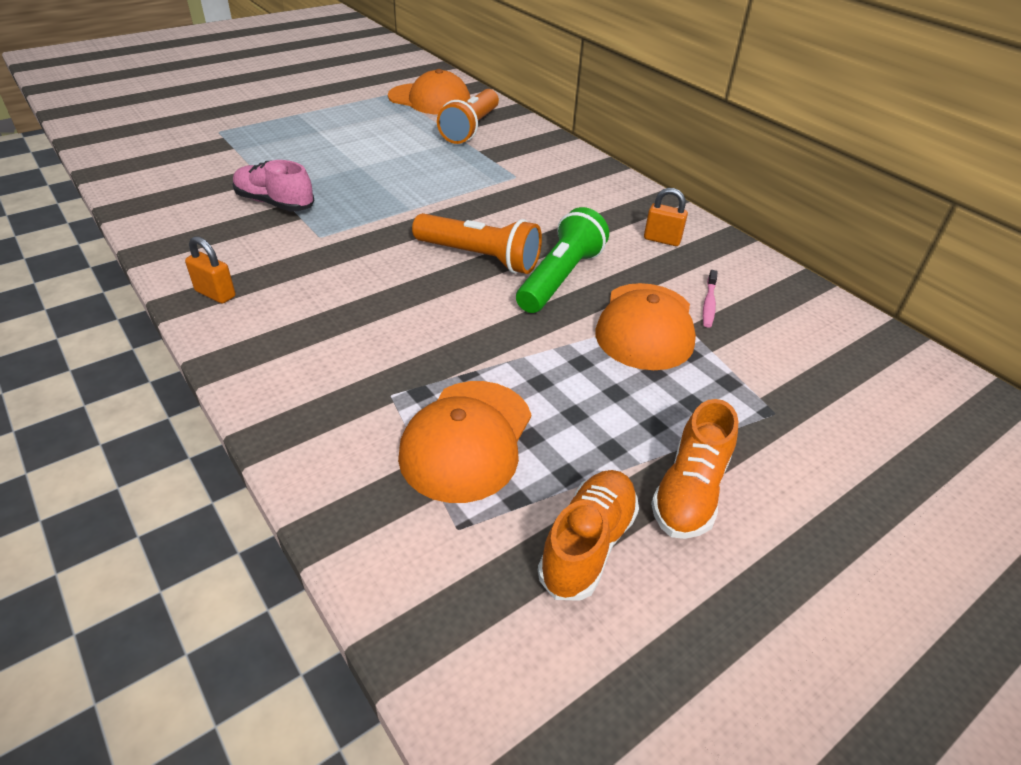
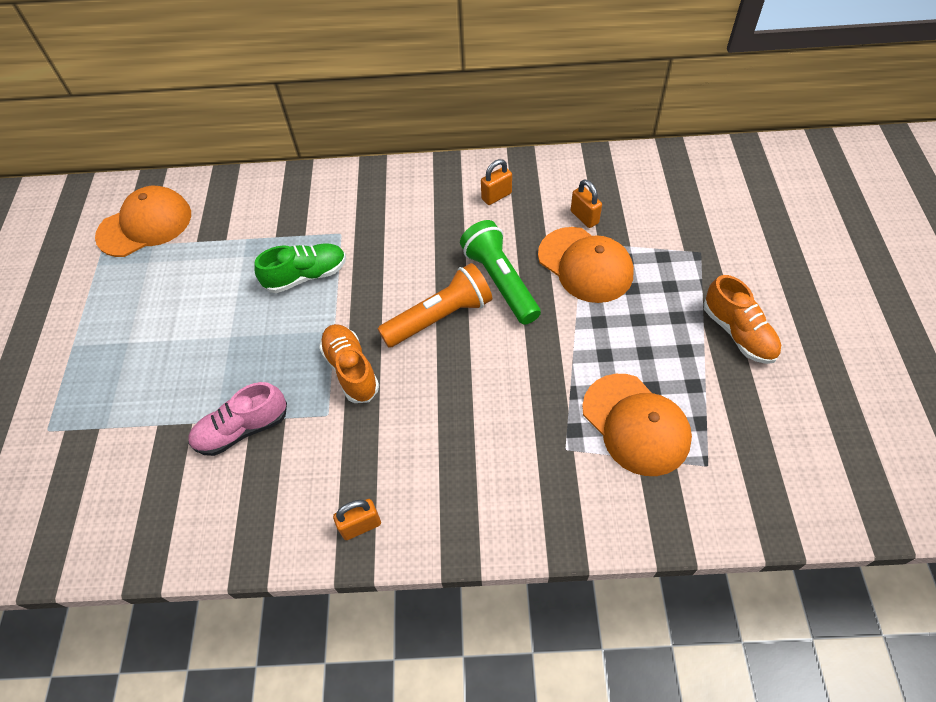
camera: 50 degrees left, 15 degrees up
(454, 177) = (306, 276): none -> green shoe
(470, 128) = (231, 222): orange flashlight -> none
(587, 545) = (751, 405): orange shoe -> orange shoe (351, 369)
(709, 304) = (584, 217): pink toothbrush -> orange padlock

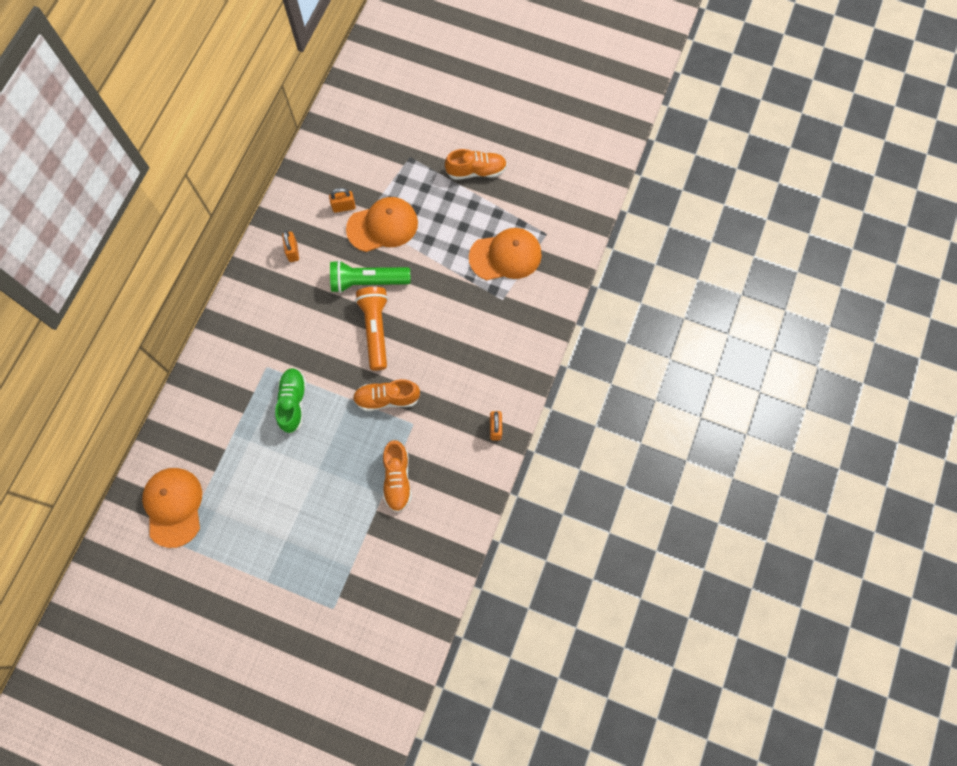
camera: 70 degrees left, 15 degrees up
(242, 429) = (397, 479): pink shoe -> orange shoe

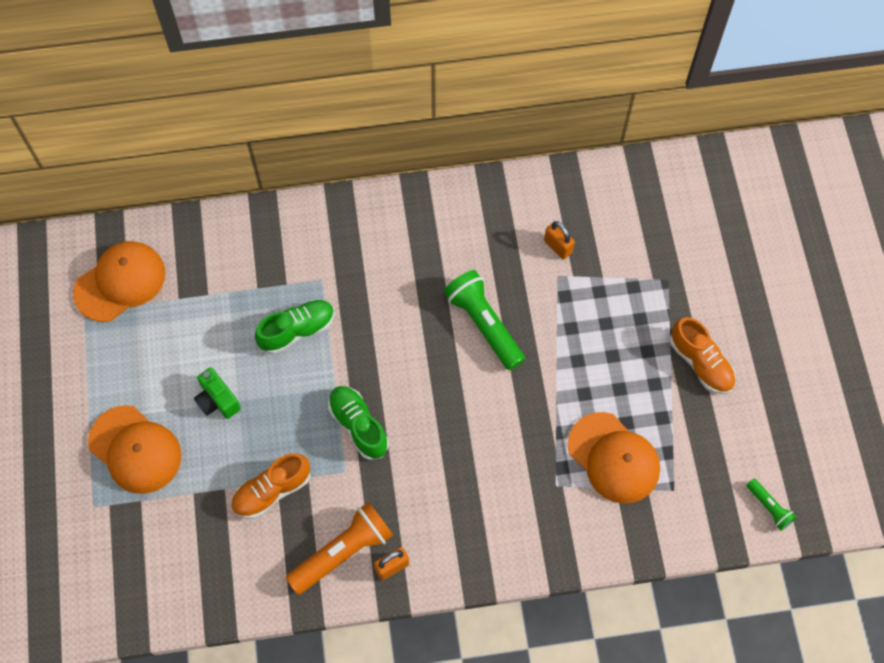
camera: 60 degrees right, 5 degrees down
(293, 251) = (470, 226): orange padlock -> none
(309, 482) = (217, 400): none -> green camera
(375, 330) = (432, 366): orange flashlight -> orange flashlight (343, 552)
(382, 226) = (562, 301): orange cap -> orange cap (135, 449)
(387, 398) = (358, 426): orange shoe -> green shoe
(589, 188) = (769, 507): none -> green flashlight

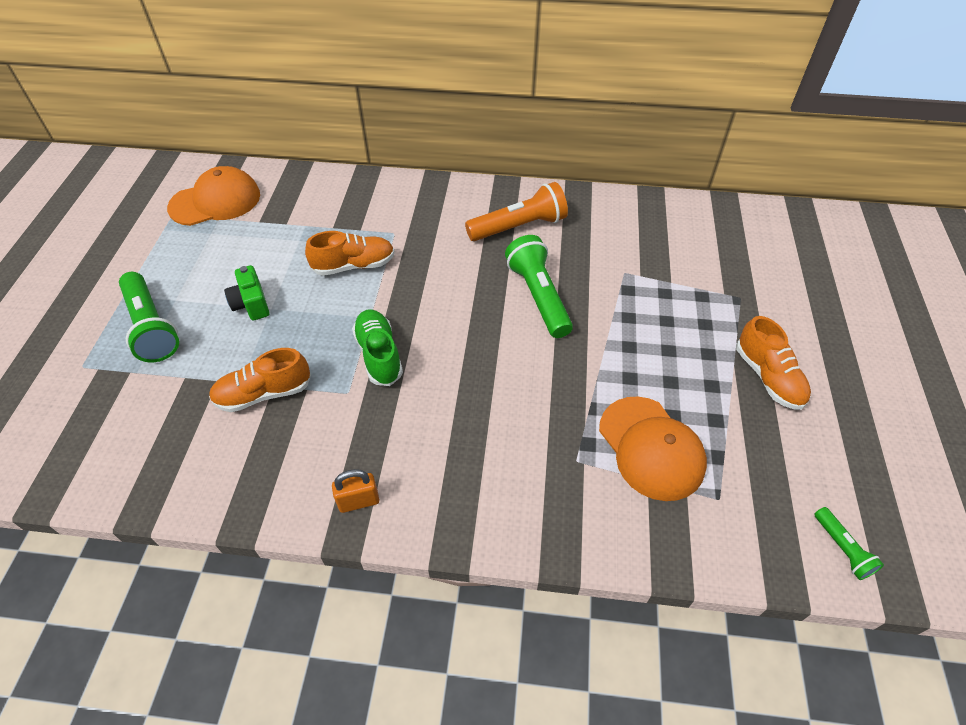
camera: 15 degrees right, 15 degrees down
(135, 449) = (151, 327): orange cap -> green flashlight
(297, 330) = (354, 265): green shoe -> orange shoe
(343, 552) = (310, 471): orange flashlight -> orange flashlight (519, 227)
(558, 247) = (630, 250): orange padlock -> none

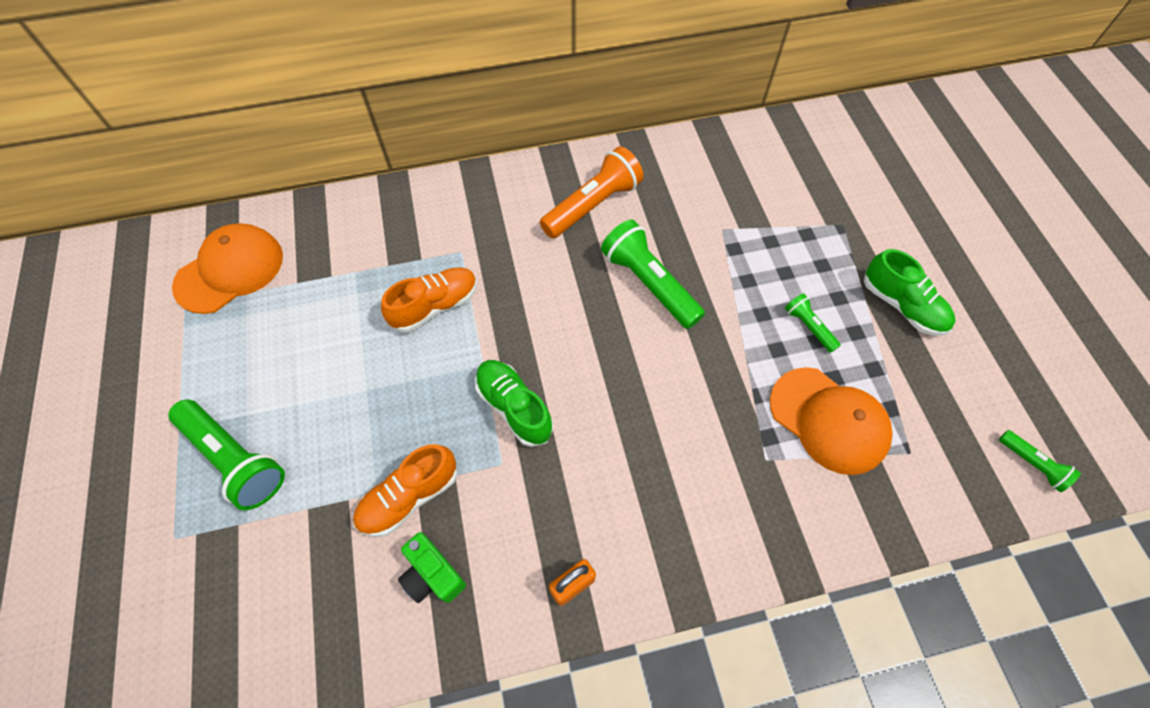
camera: 20 degrees left, 10 degrees up
(251, 304) = (340, 391): green camera -> green camera (433, 575)
(668, 368) = (808, 327): none -> green flashlight
(768, 377) = (902, 306): orange shoe -> green shoe

